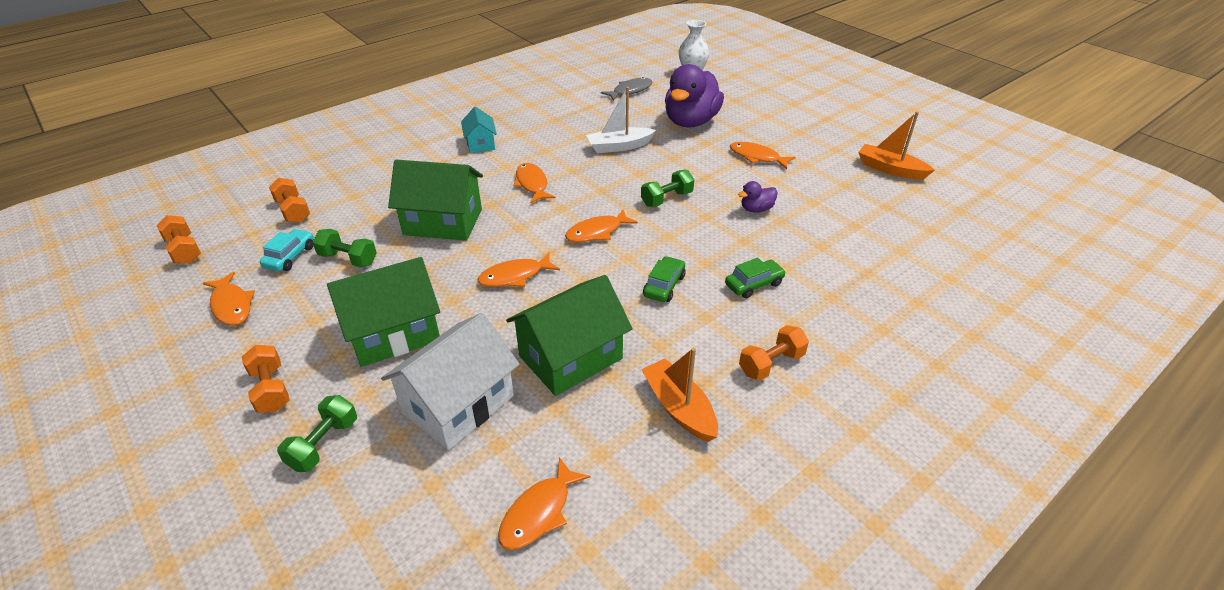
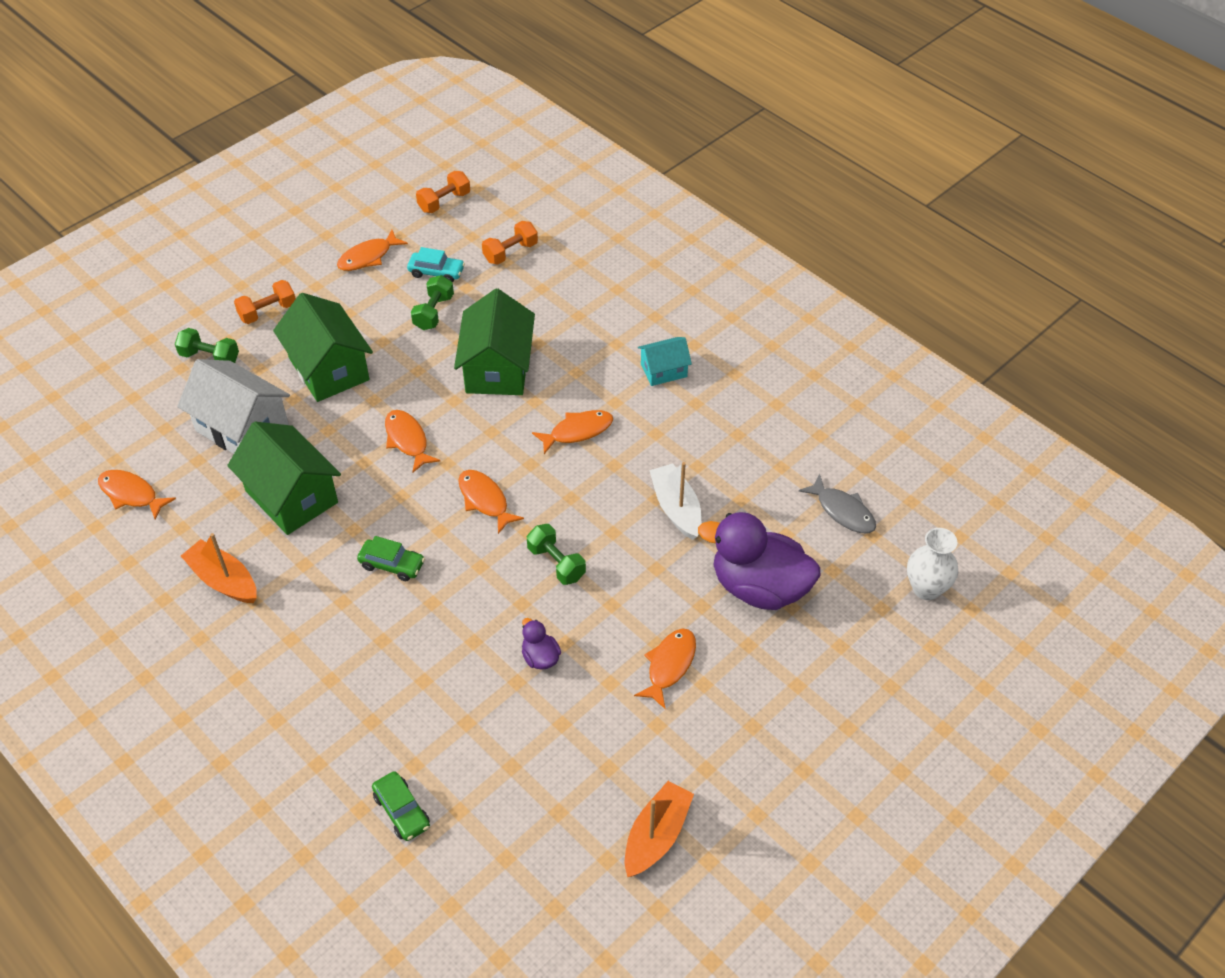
camera: 85 degrees right, 10 degrees up
(679, 408) = (224, 580): orange boat -> orange boat turned 105 degrees counterclockwise
(754, 284) = (394, 647): green car -> green car (402, 811)
(771, 364) = (273, 655): orange dumbbell -> none

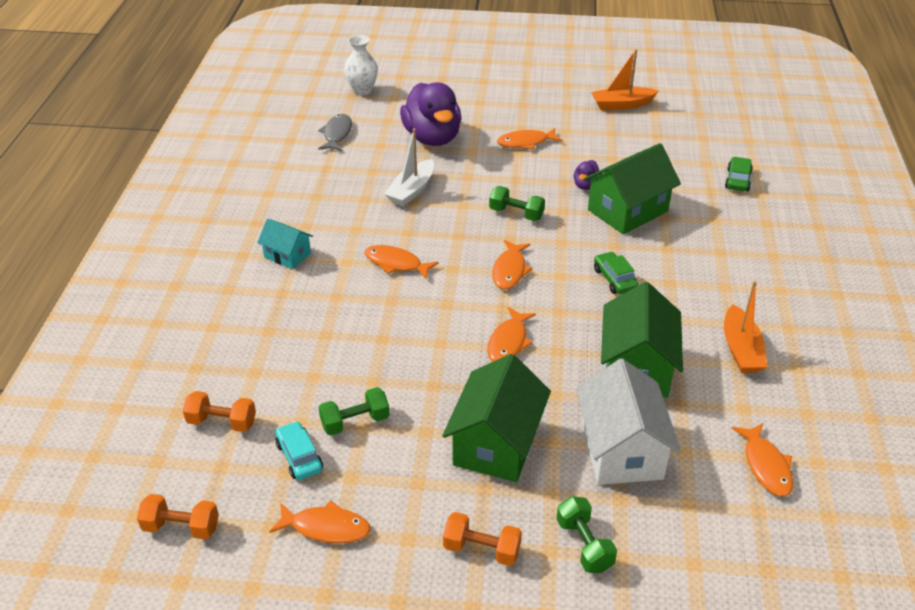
camera: 130 degrees left, 10 degrees down
(497, 368) = (379, 340): green house -> green house (627, 210)
(556, 563) = (516, 214): green dumbbell -> green dumbbell turned 75 degrees counterclockwise

